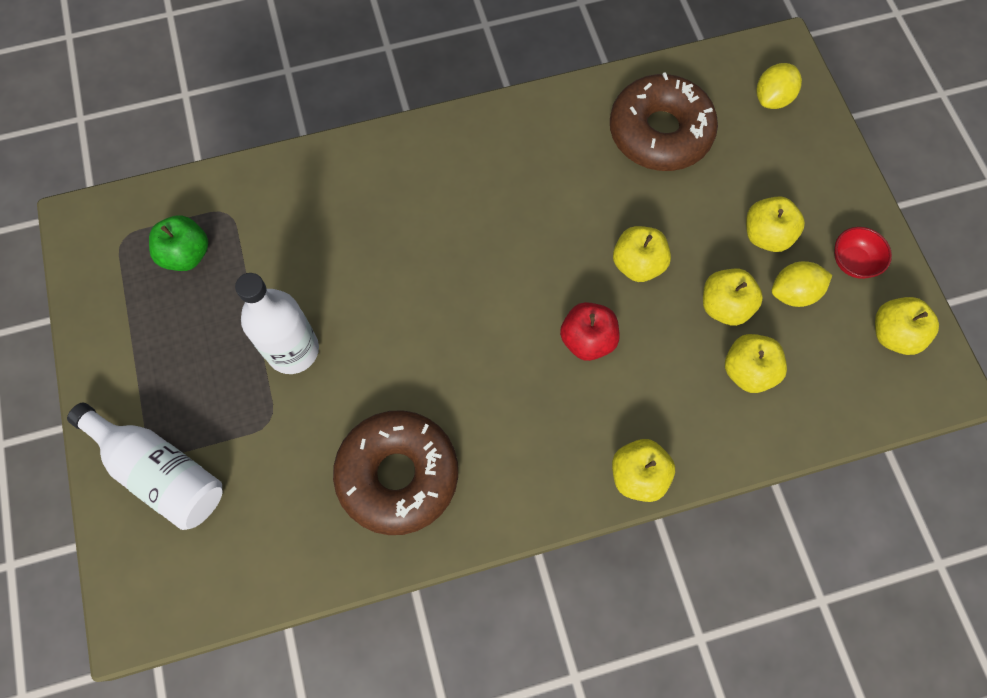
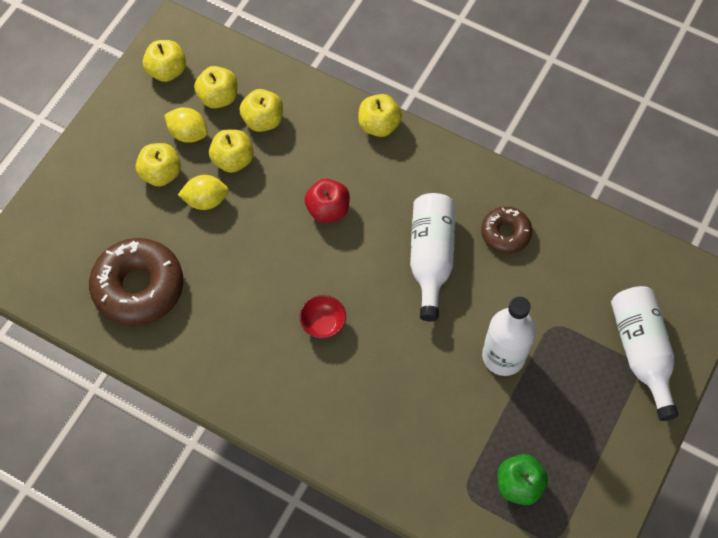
camera: 135 degrees left, 5 degrees down
(398, 475) = (505, 233): brown donut -> brown donut, size x0.56
(446, 382) = (431, 258): none -> white bottle
(637, 264) = (251, 224): yellow apple -> yellow apple (218, 97)
(772, 98) = (46, 244): yellow lemon -> yellow lemon (206, 200)
(853, 262) = (136, 119): red bowl -> red bowl (323, 324)

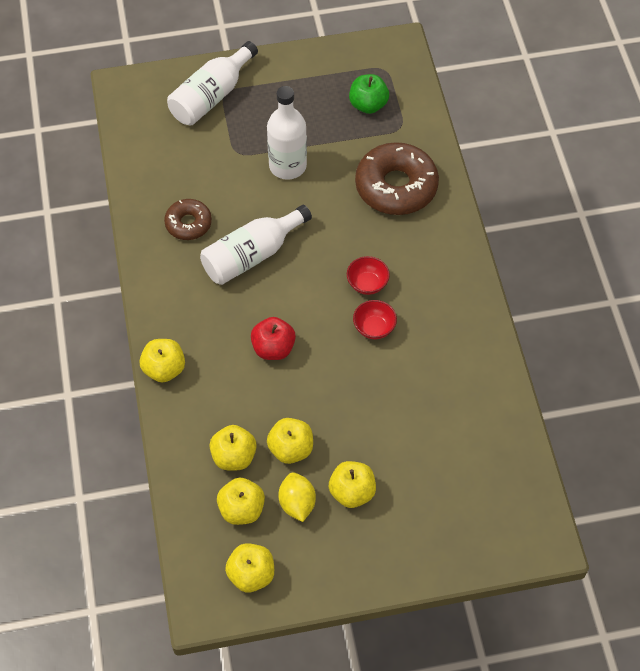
camera: 130 degrees left, 5 degrees down
(138, 287) = (458, 424): brown donut -> brown donut (396, 186)
(206, 200) = (344, 439): yellow lemon -> none
(278, 296) = (374, 328): none -> red bowl

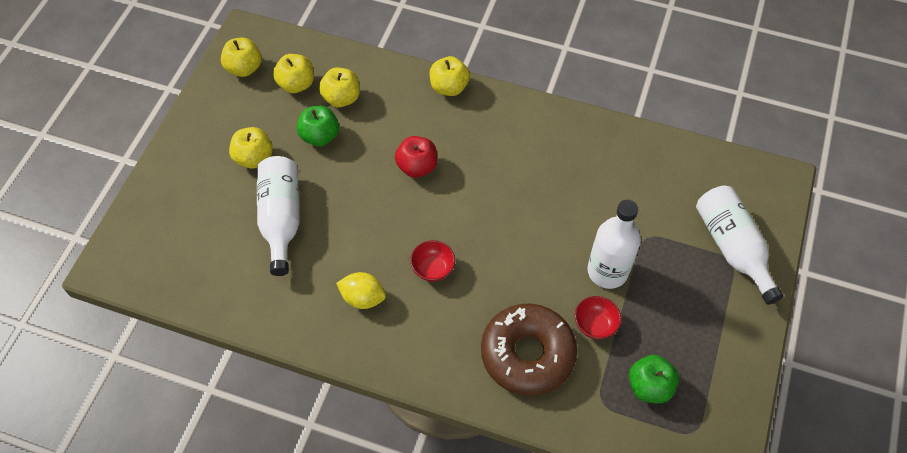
camera: 120 degrees right, 0 degrees up
(188, 224) = (584, 163): brown donut -> none
(252, 255) = (521, 194): white bottle -> white bottle (281, 219)
(291, 449) = (320, 136): yellow apple -> green apple
(297, 503) = (273, 119): yellow lemon -> yellow lemon (363, 298)
(374, 328) = (385, 250): red bowl -> red bowl (595, 325)

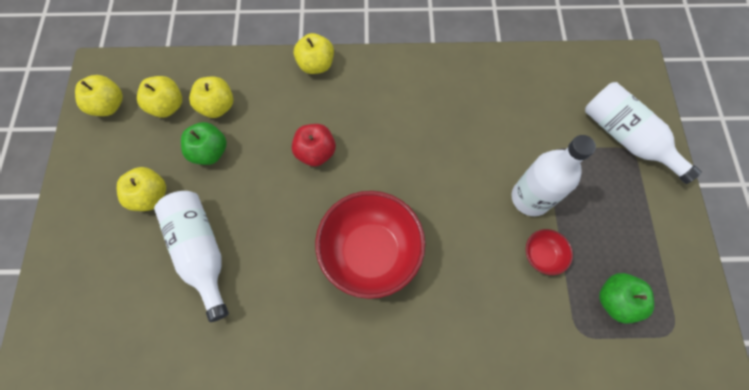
camera: 20 degrees left, 10 degrees up
(363, 298) = (314, 308): yellow lemon -> none
(433, 269) = (370, 252): red bowl -> red bowl, size x2.23
(527, 354) = (493, 309): brown donut -> none

